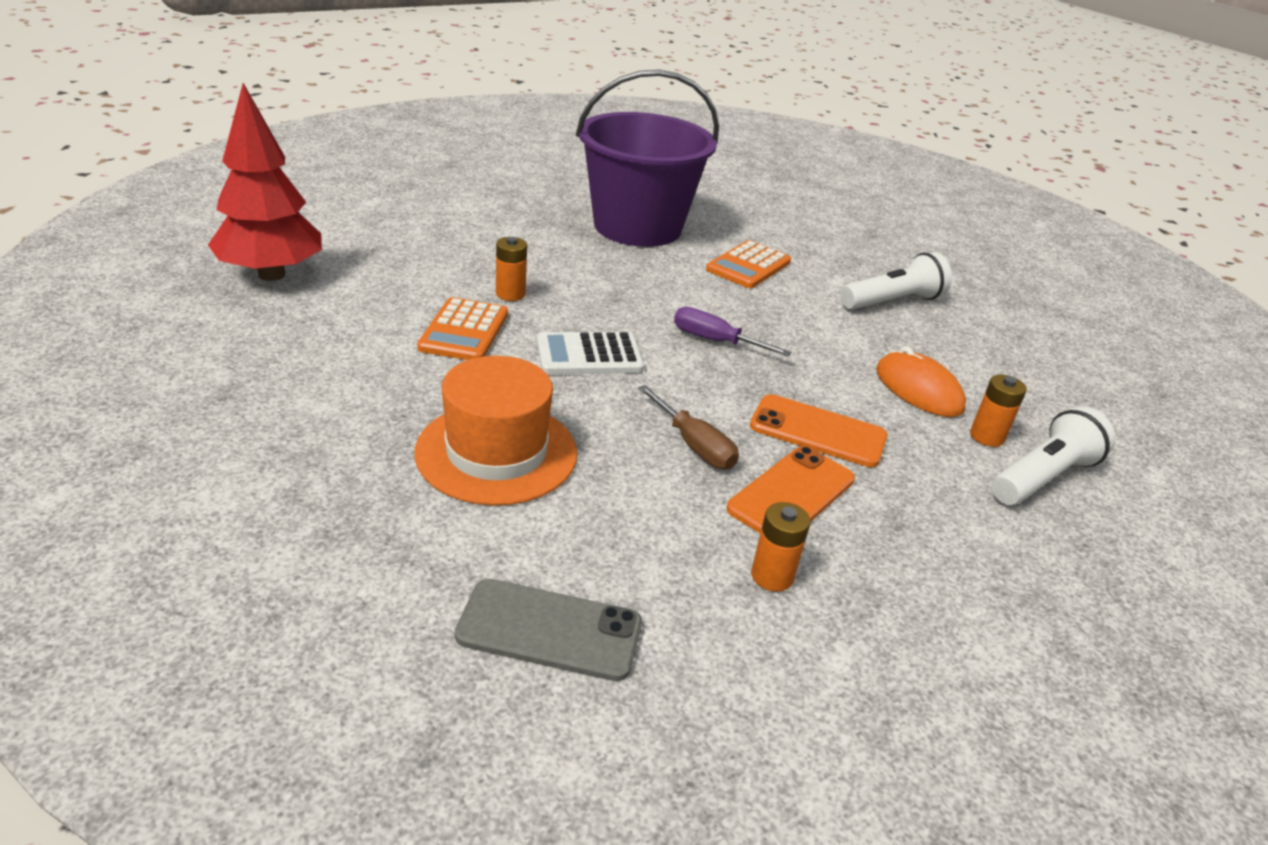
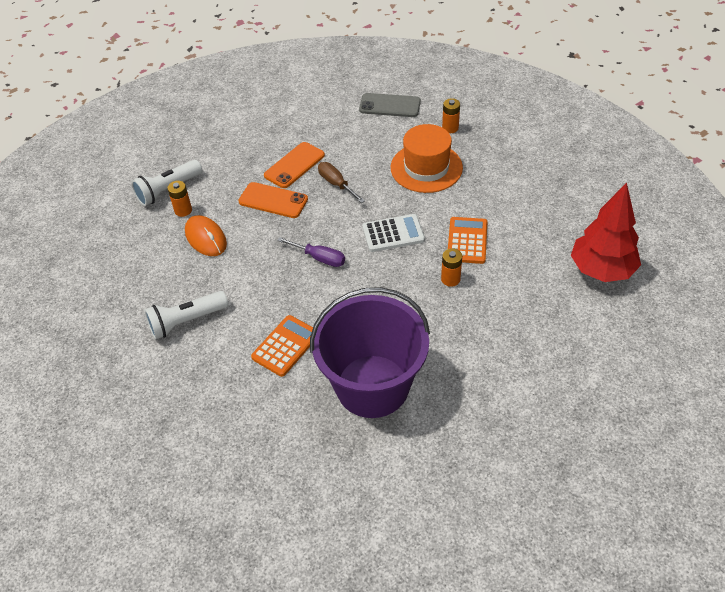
camera: 175 degrees left, 15 degrees up
(772, 576) = (310, 131): orange battery -> orange battery (450, 128)

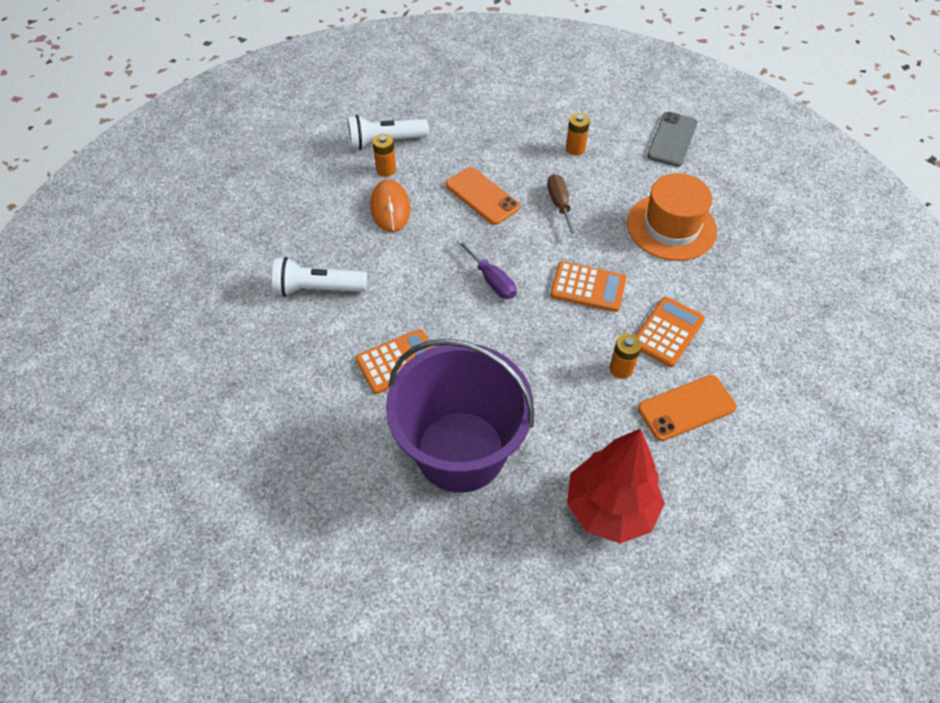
camera: 25 degrees right, 5 degrees up
(294, 165) = (527, 166): orange phone -> orange phone (686, 408)
(390, 106) = (672, 139): grey phone -> grey phone turned 75 degrees clockwise
(393, 233) = (588, 287): white calculator -> orange calculator
(450, 128) = (727, 191): orange battery -> orange battery (575, 149)
(601, 270) = (812, 440): red tree -> red tree (610, 508)

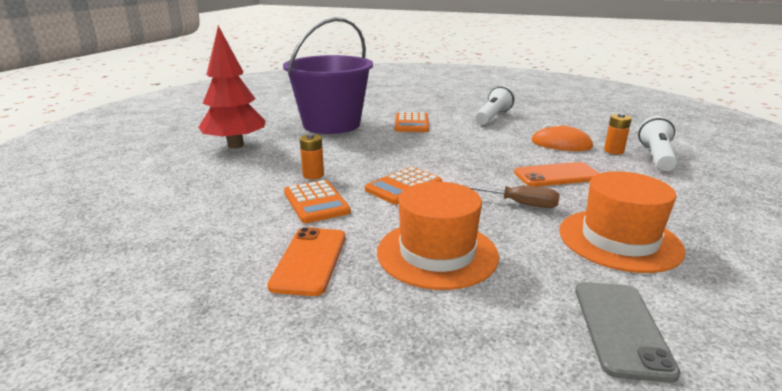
camera: 120 degrees right, 30 degrees down
(492, 280) = (451, 157): purple screwdriver -> none
(575, 149) = (619, 240): orange battery -> orange hat
(672, 139) = (620, 328): grey phone -> grey phone turned 45 degrees clockwise
(686, 408) = (246, 185): orange phone -> orange phone (310, 260)

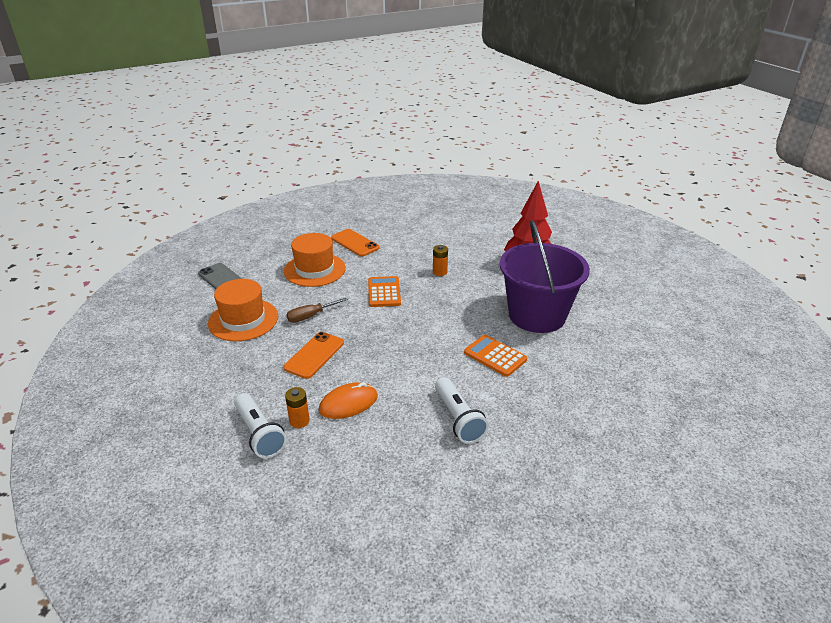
camera: 130 degrees right, 10 degrees up
(316, 202) = (403, 261): orange calculator -> none

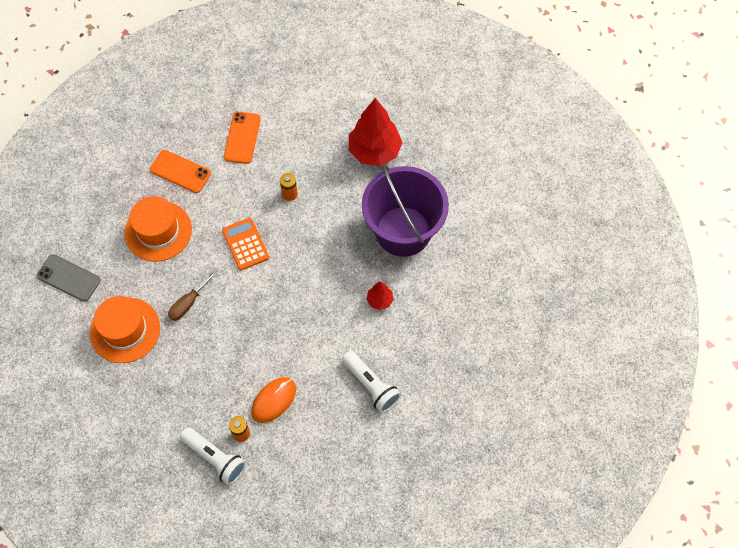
camera: 20 degrees left, 30 degrees up
(314, 355) = (217, 354): orange phone -> orange phone (242, 138)
(495, 356) = (380, 300): orange calculator -> red tree

